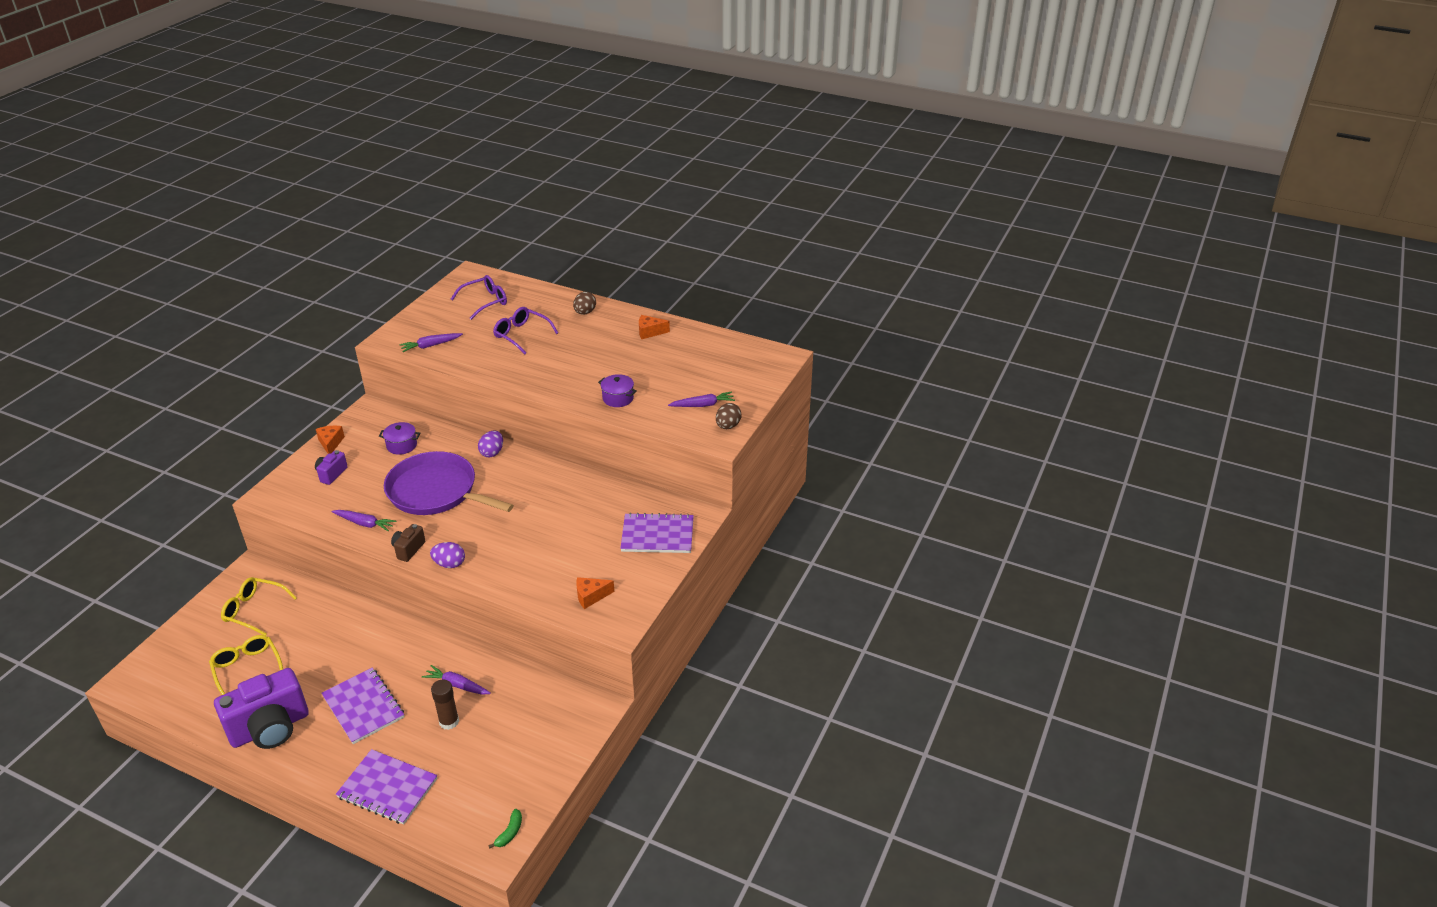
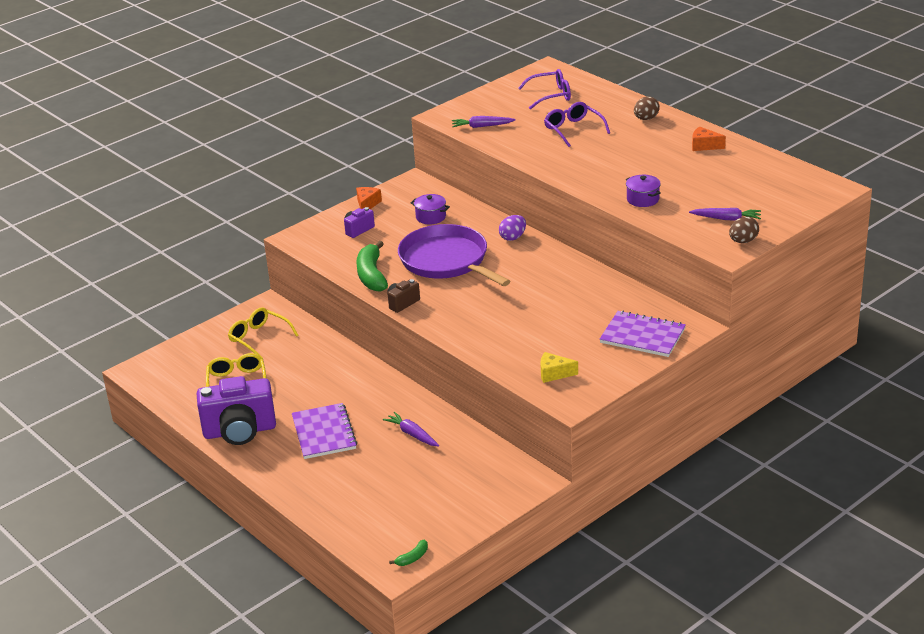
camera: 25 degrees right, 5 degrees down
(364, 523) = (371, 275): purple carrot -> green banana
(387, 788) = (320, 499): purple notebook -> none
(449, 564) = (434, 322): purple egg -> none
(449, 721) = (394, 461): brown glue stick -> none
(591, 596) = (554, 374): orange cheese -> yellow cheese

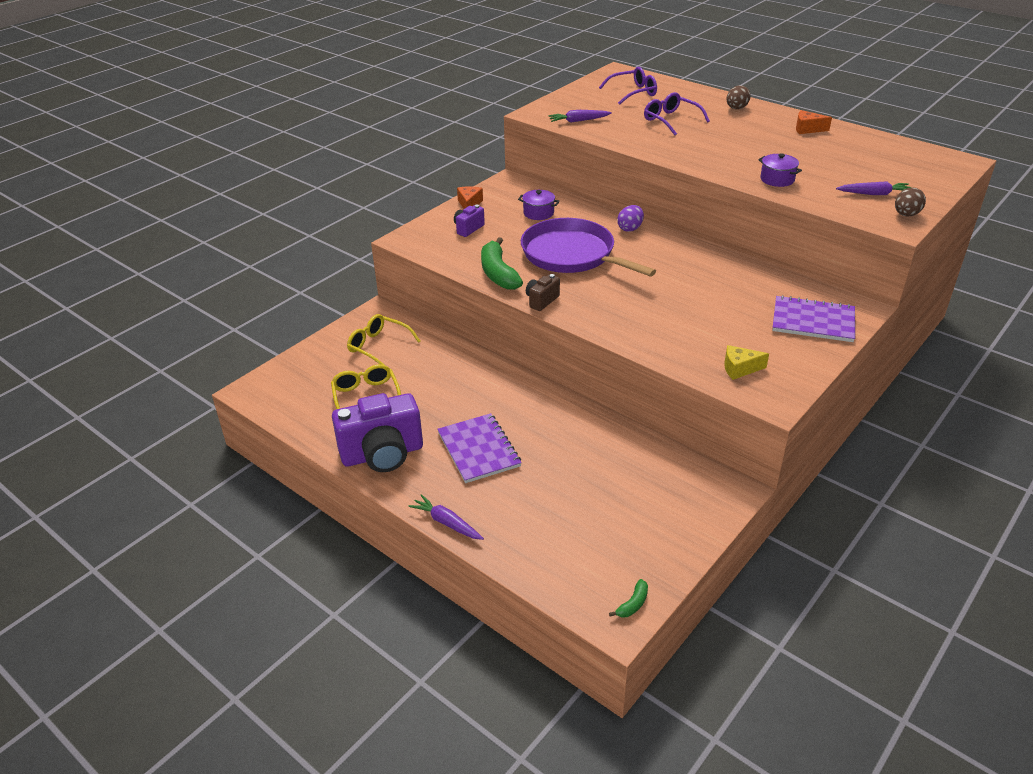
camera: 10 degrees left, 5 degrees up
(412, 434) = (578, 444): purple carrot -> purple carrot (446, 523)

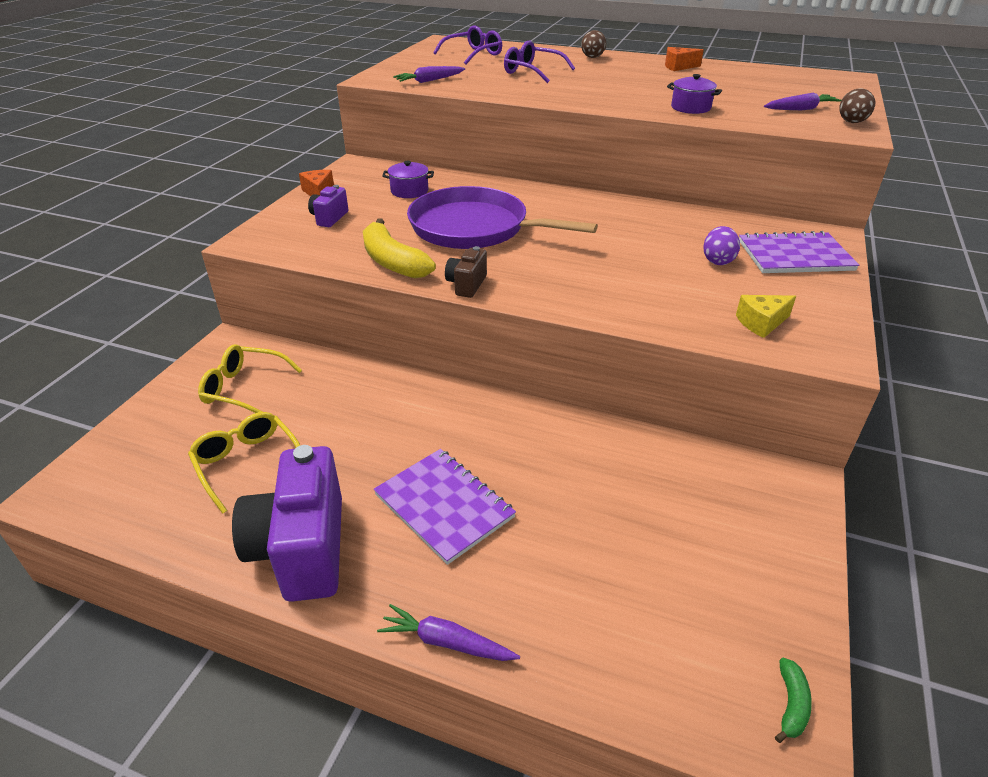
camera: 20 degrees left, 0 degrees up
(382, 454) = (302, 549): purple camera -> purple camera turned 120 degrees clockwise
(498, 273) = (392, 261): green banana -> yellow banana
(630, 228) = (525, 193): purple egg -> purple egg (718, 260)

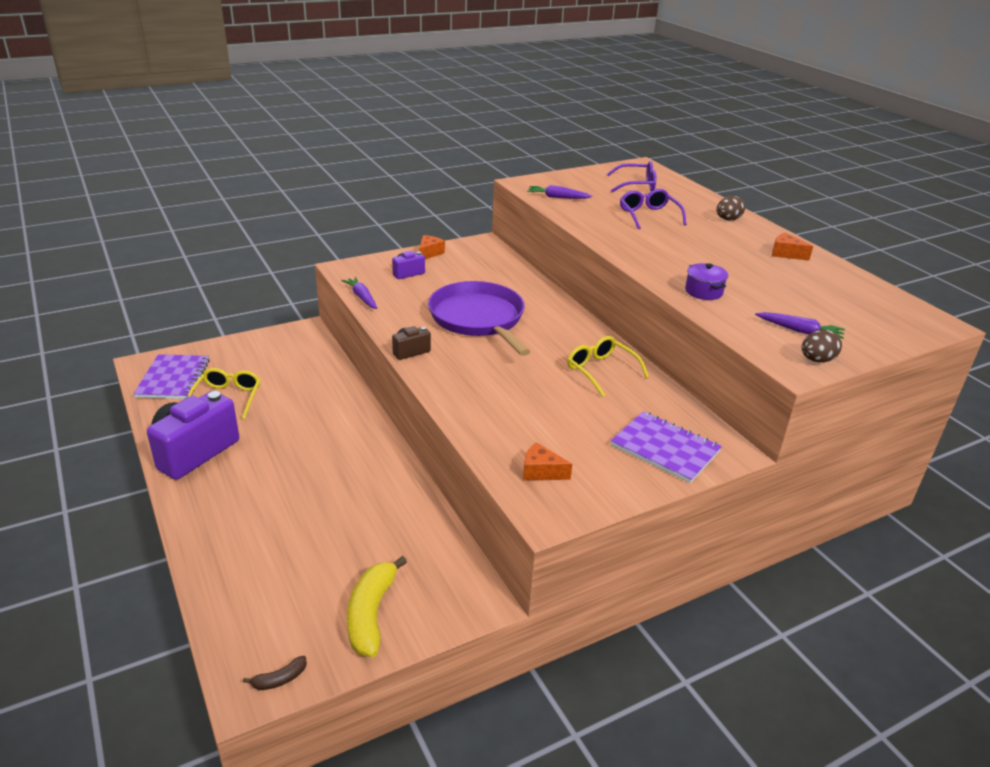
camera: 40 degrees right, 5 degrees down
(244, 388) = (278, 359): yellow glasses -> yellow glasses (601, 371)
(392, 261) = (395, 317): yellow banana -> yellow banana (371, 614)
(409, 191) = (483, 276): purple pot -> none
(444, 506) = (277, 475): purple notebook -> purple notebook (173, 378)
(446, 642) = (188, 532): purple carrot -> purple carrot (362, 297)
(718, 260) = (597, 420): purple egg -> none
(761, 323) = (541, 472): yellow cheese -> orange cheese
(791, 705) = (279, 679): green banana -> brown banana

